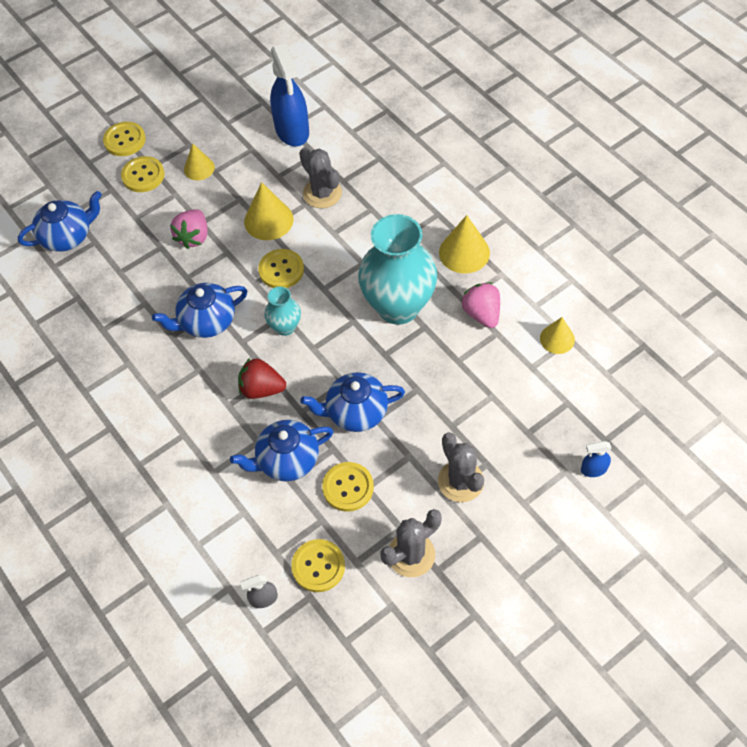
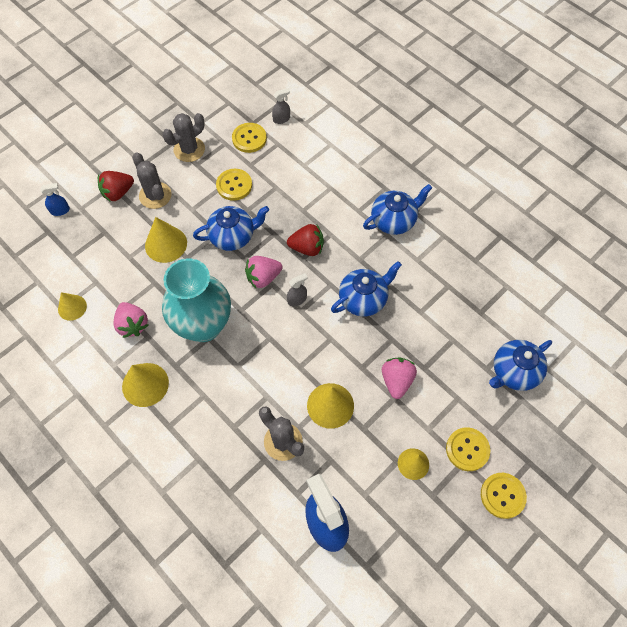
camera: 170 degrees right, 5 degrees up
(281, 270) = (309, 353): yellow button -> none
(285, 327) = (297, 299): turquoise vase -> grey spray bottle
(287, 460) = (279, 199): blue teapot -> blue teapot (394, 220)
(322, 356) = (263, 277): none -> pink strawberry
(444, 409) = (166, 244): none -> yellow cone
(514, 490) = (118, 193): none -> red strawberry

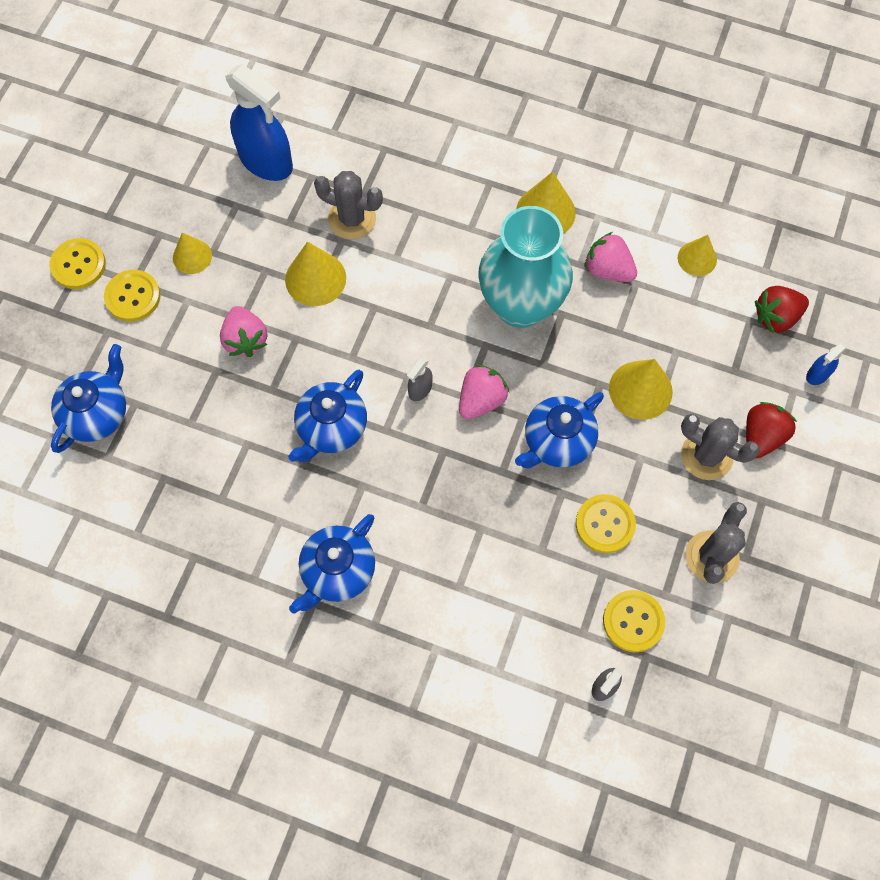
camera: 155 degrees right, 5 degrees up
(307, 248) = (444, 470): red strawberry -> red strawberry (776, 317)

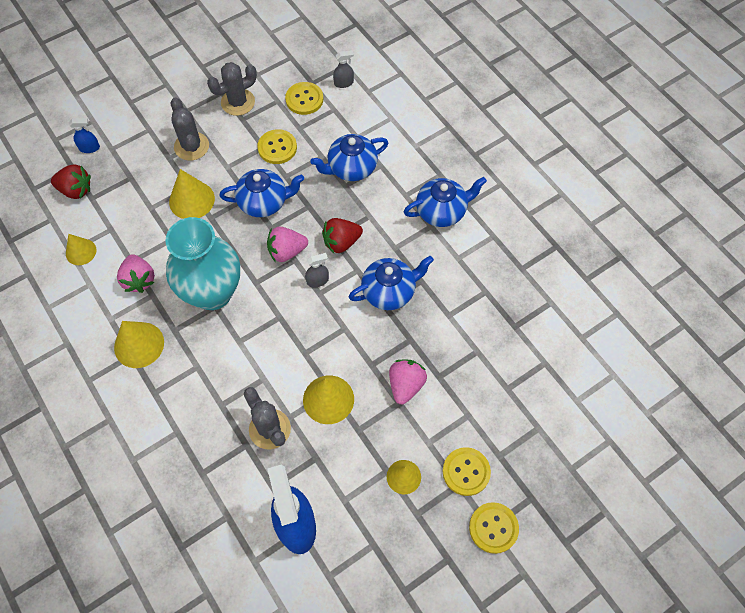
camera: 145 degrees left, 5 degrees down
(97, 413) = (537, 397): blue teapot -> blue teapot (351, 168)
(761, 436) = (153, 138): red strawberry -> red strawberry (341, 242)

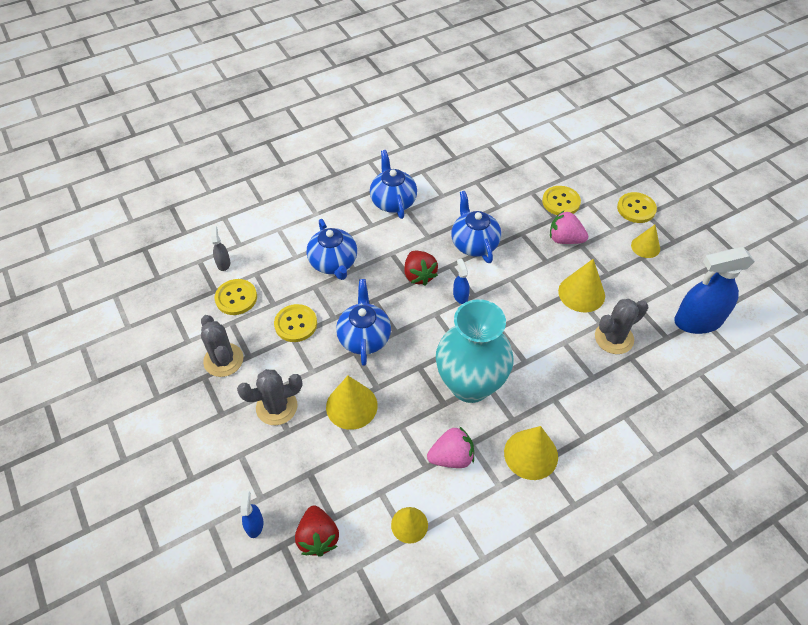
camera: 85 degrees left, 10 degrees down
(76, 190) = (318, 537): red strawberry -> red strawberry turned 150 degrees clockwise
(287, 251) = (426, 319): pink strawberry -> none
(318, 281) = (460, 296): grey spray bottle -> blue spray bottle
(493, 528) = (678, 198): yellow button -> yellow button (561, 202)

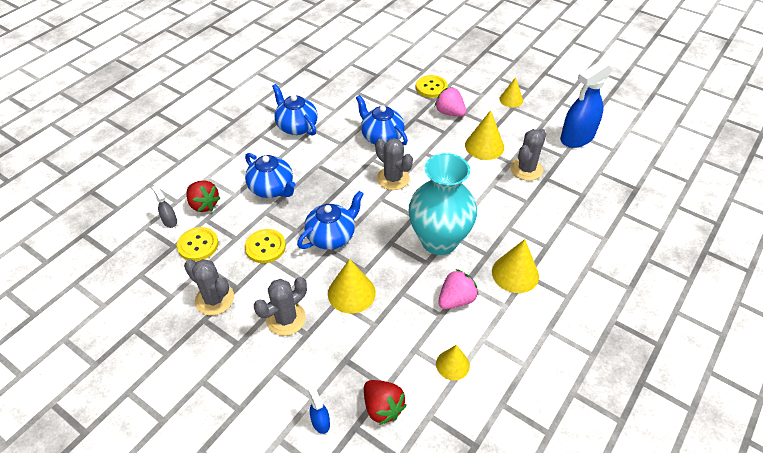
camera: 25 degrees left, 5 degrees down
(364, 337) = (332, 236): blue teapot -> blue teapot turned 75 degrees clockwise
(419, 275) = (350, 174): red strawberry -> red strawberry (204, 204)
(460, 296) = (393, 178): blue spray bottle -> grey cactus
(565, 239) = (449, 112): pink strawberry -> pink strawberry turned 45 degrees clockwise
(636, 209) = (489, 76): yellow button -> none

